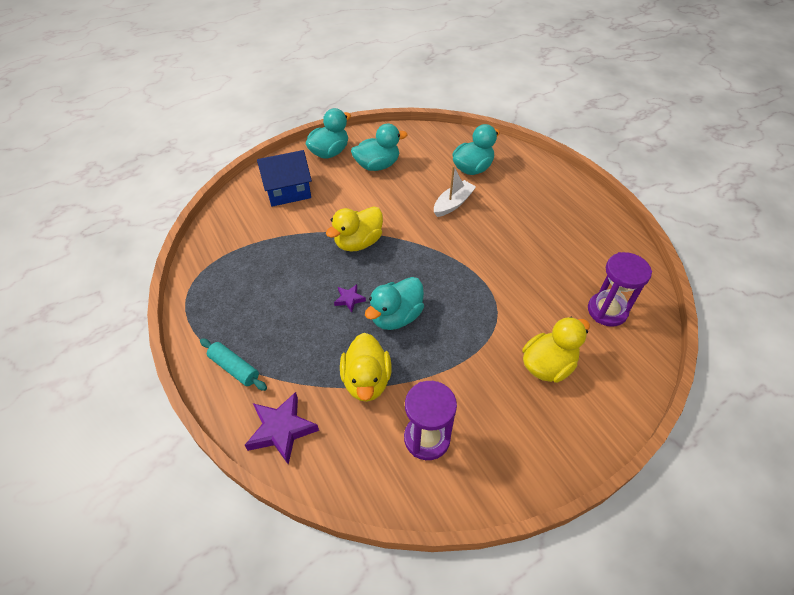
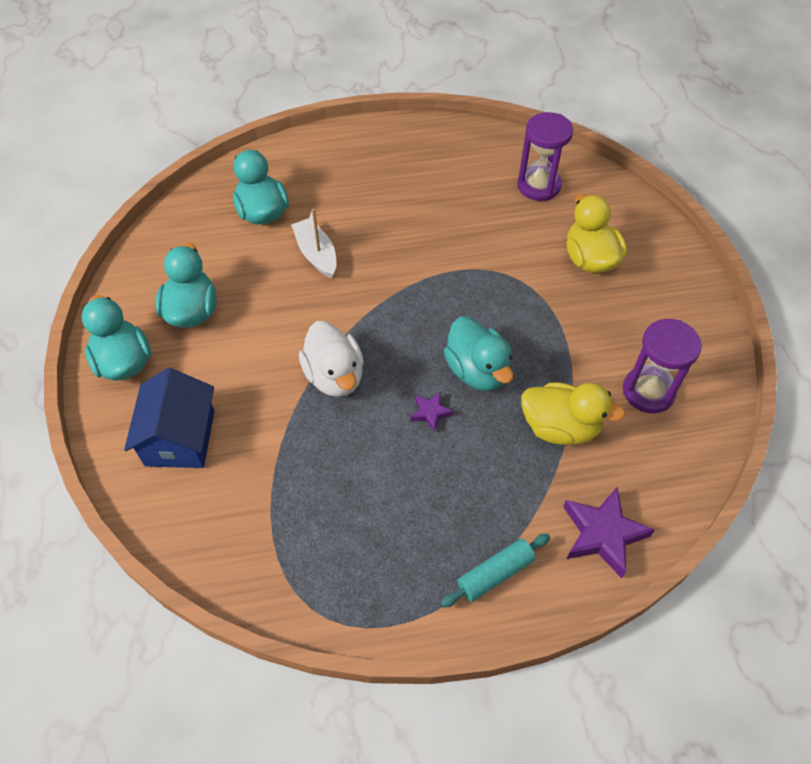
camera: 70 degrees left, 5 degrees up
(358, 242) = (335, 376): yellow duck -> white duck

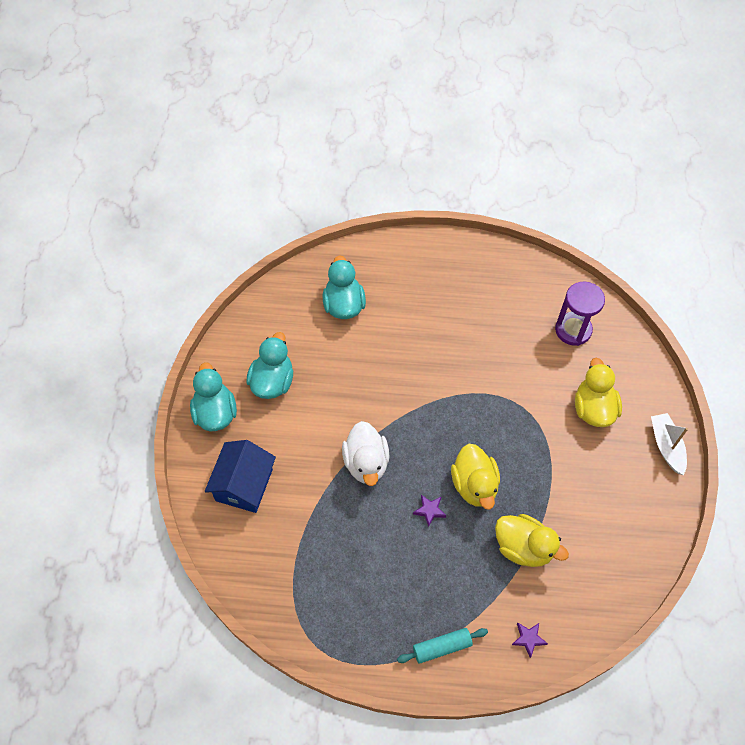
camera: 15 degrees right, 5 degrees up
(316, 254) = (377, 353): white boat -> white boat (666, 446)
(477, 371) = (474, 485): turquoise duck -> yellow duck
(602, 534) = (528, 639): purple star -> purple star, size x0.53
(648, 391) = (601, 535): purple hourglass -> none

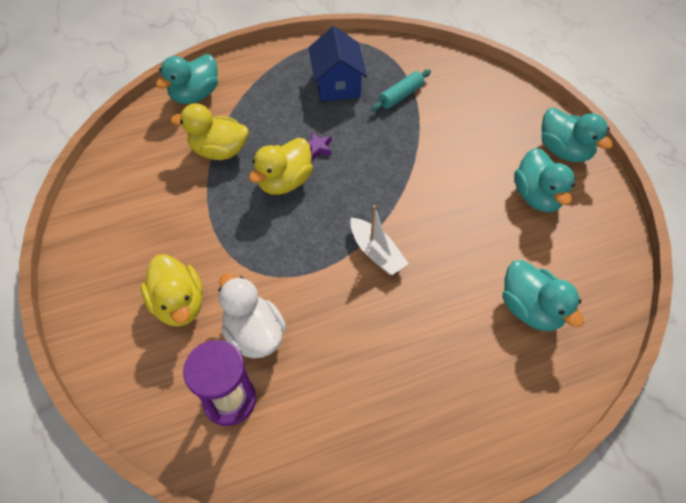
camera: 155 degrees right, 5 degrees down
(244, 485) = (489, 110): blue house -> blue house (337, 84)
(366, 463) = (397, 163): white duck -> white duck (254, 334)
(442, 647) = (263, 69): turquoise rolling pin -> turquoise rolling pin (401, 96)
(474, 485) = (285, 182): yellow duck -> yellow duck turned 105 degrees counterclockwise
(528, 639) = (195, 95): purple star -> turquoise duck
(666, 446) = (84, 294): white boat -> white boat (376, 252)

